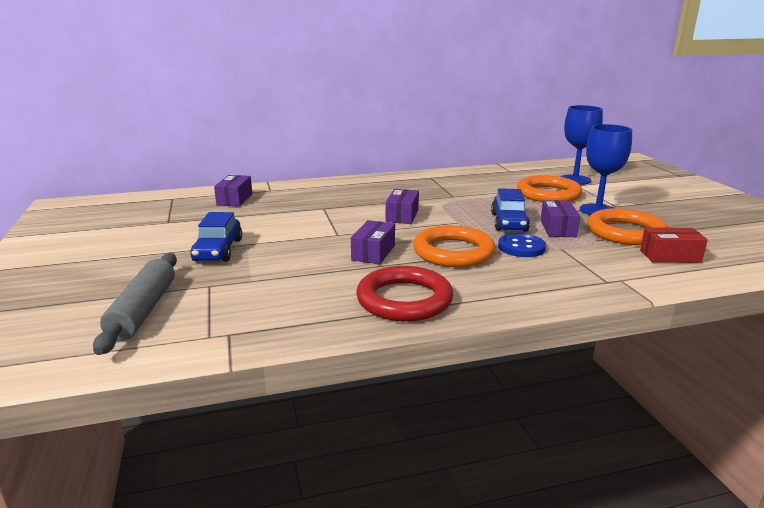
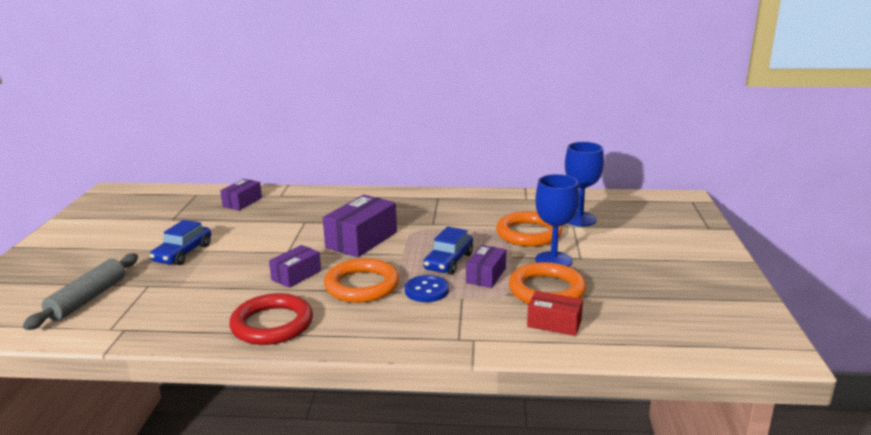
camera: 20 degrees right, 0 degrees up
(402, 216) = (361, 240): purple box -> purple box, size x1.68

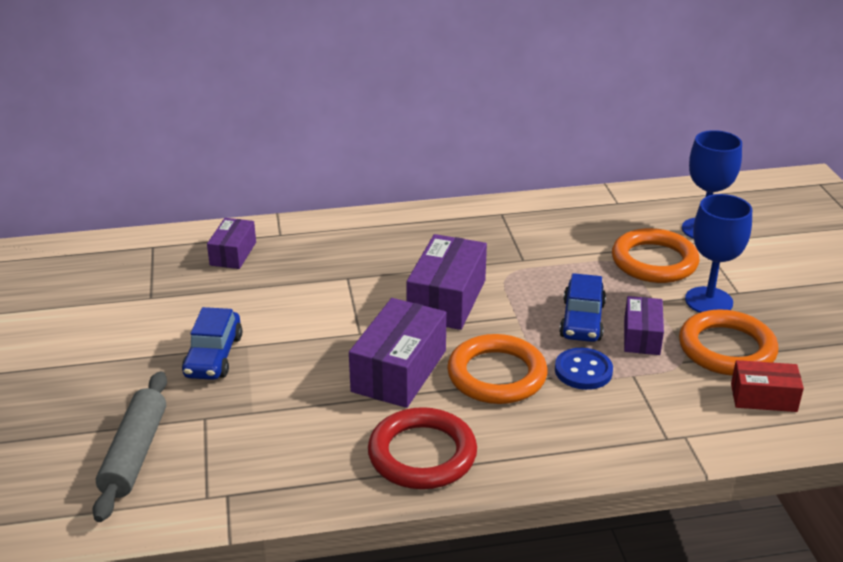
camera: 15 degrees left, 10 degrees up
(296, 275) = (399, 371): purple box -> purple box, size x1.68

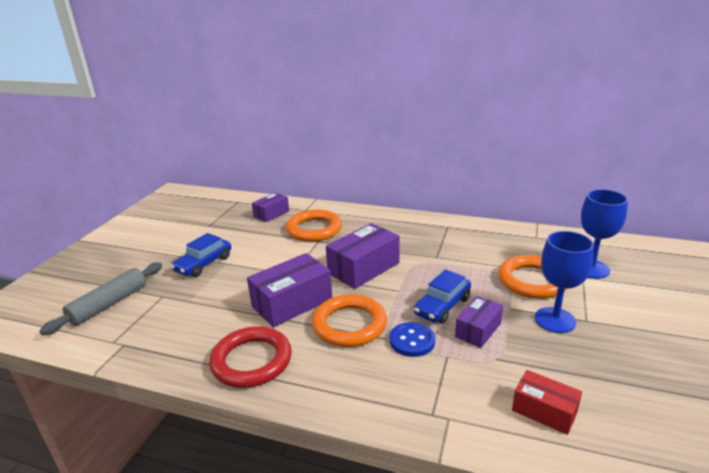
camera: 30 degrees right, 5 degrees down
(726, 349) = (542, 360): orange ring -> orange ring (314, 229)

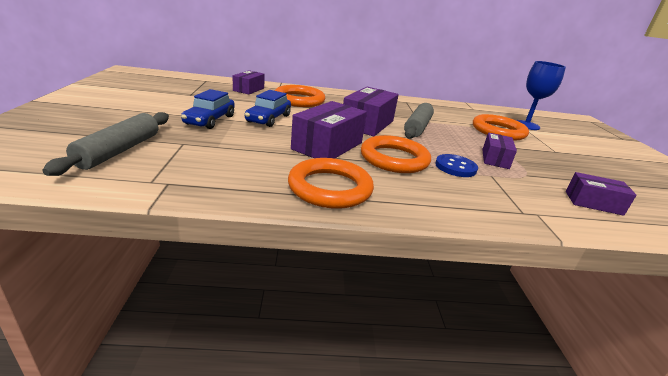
camera: 25 degrees left, 0 degrees up
(251, 361) = (330, 188): red ring -> orange ring
(422, 274) = (417, 127): none -> grey rolling pin
(442, 306) = (454, 146): blue car -> blue car (268, 119)
(544, 411) = (593, 203): red box -> purple box
(555, 320) = (537, 152): blue goblet -> none

